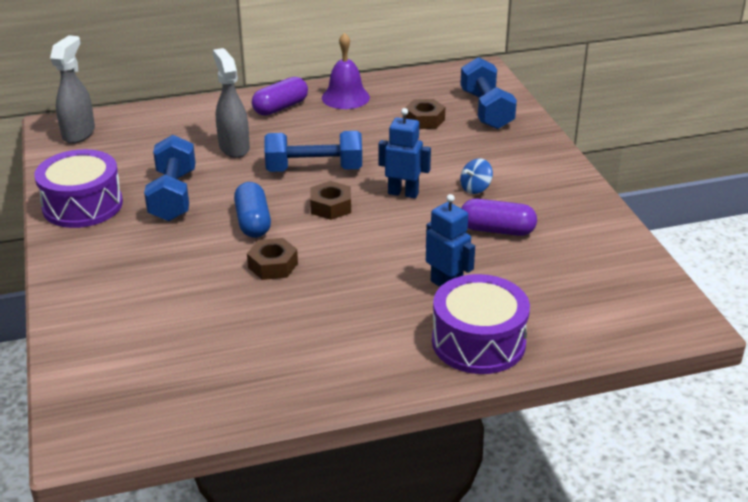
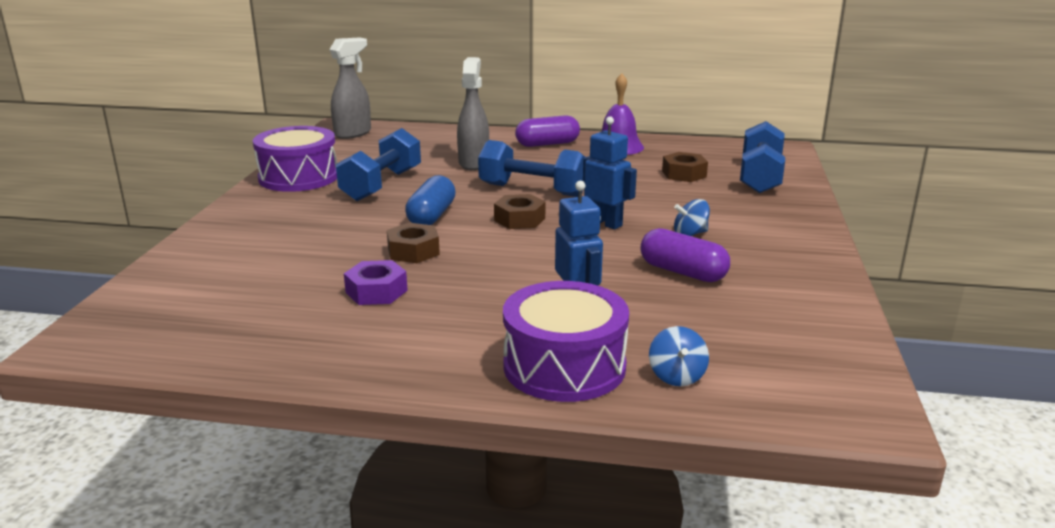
camera: 25 degrees right, 10 degrees down
(281, 315) = (376, 291): none -> purple nut
(557, 327) = (677, 376): none -> blue spinning top

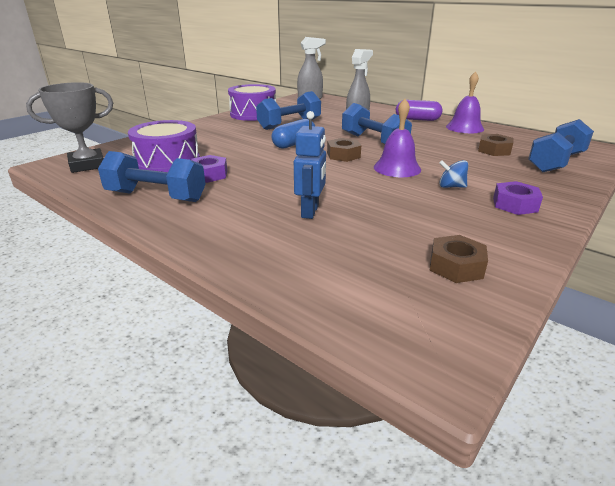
camera: 30 degrees right, 5 degrees up
(149, 325) = (87, 165): none -> grey trophy
(348, 343) = (156, 196): none -> blue dumbbell
(413, 251) = (258, 159): brown nut -> brown nut (456, 266)
(564, 366) = (251, 245): purple drum -> purple drum (168, 162)
(605, 223) = (397, 168): blue robot -> purple bell
(677, 376) = (317, 275): blue spinning top -> none
(682, 272) = (413, 209): purple capsule -> none
(772, 240) = (515, 204): none -> purple nut

